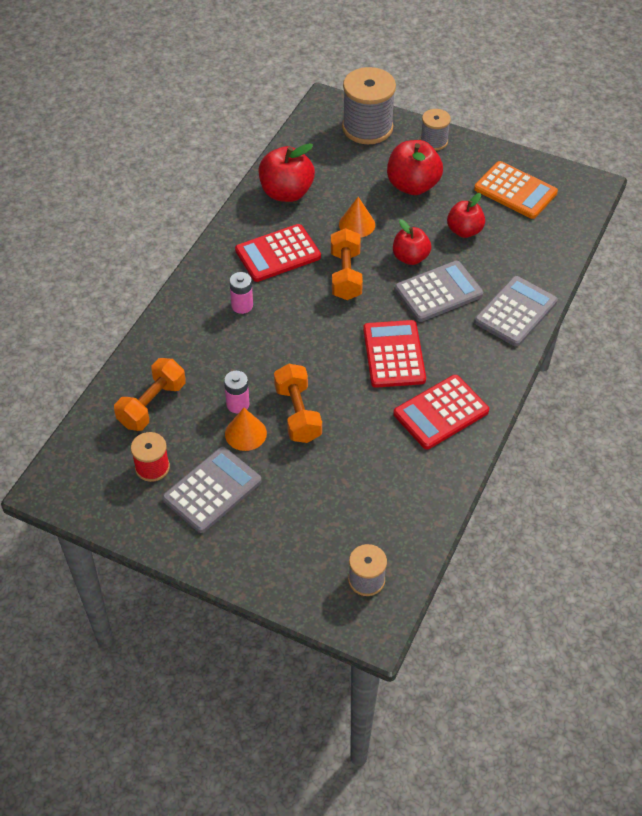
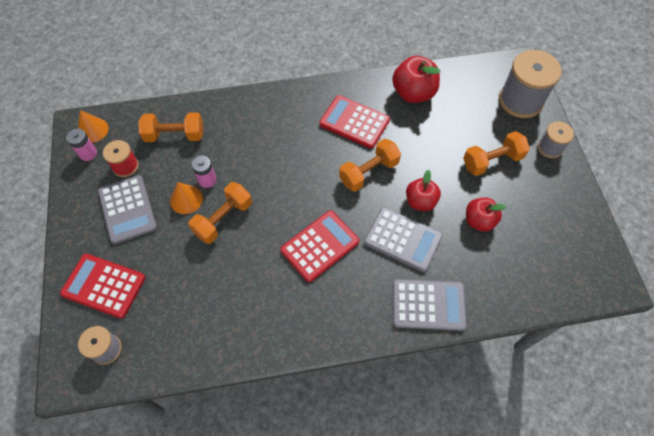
camera: 55 degrees right, 10 degrees up
(212, 490) = (127, 209): grey calculator -> grey calculator turned 60 degrees clockwise
(242, 305) = (292, 131): pink battery -> pink battery (88, 153)
(357, 224) = (422, 150): orange cone -> orange cone (93, 130)
(412, 185) = (492, 161): red apple -> orange dumbbell
(441, 412) = (288, 310): red calculator -> red calculator (104, 286)
(515, 191) = (554, 231): orange calculator -> none

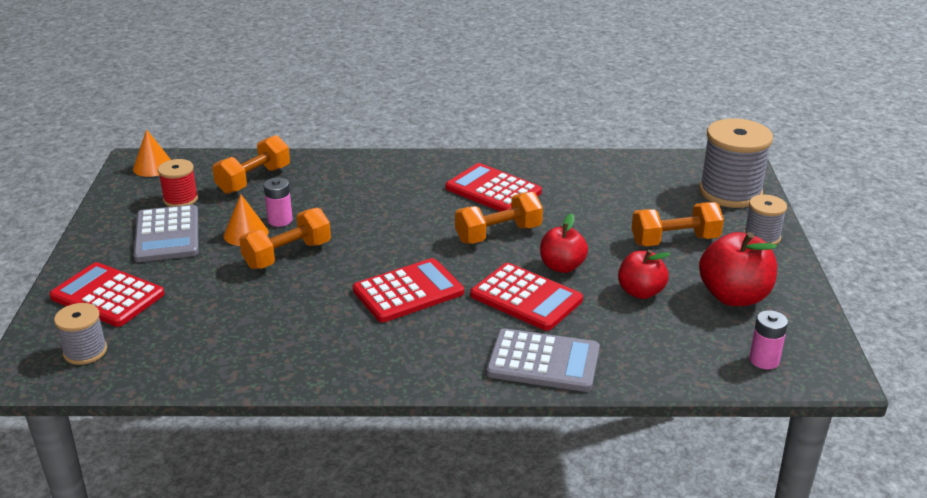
camera: 10 degrees right, 30 degrees down
(88, 153) = (139, 185): pink battery -> pink battery (764, 360)
(175, 135) = (254, 180): orange dumbbell -> orange dumbbell turned 60 degrees counterclockwise
(403, 239) = (526, 298): grey calculator -> red calculator
(413, 93) = (582, 173): red apple -> red apple (734, 296)

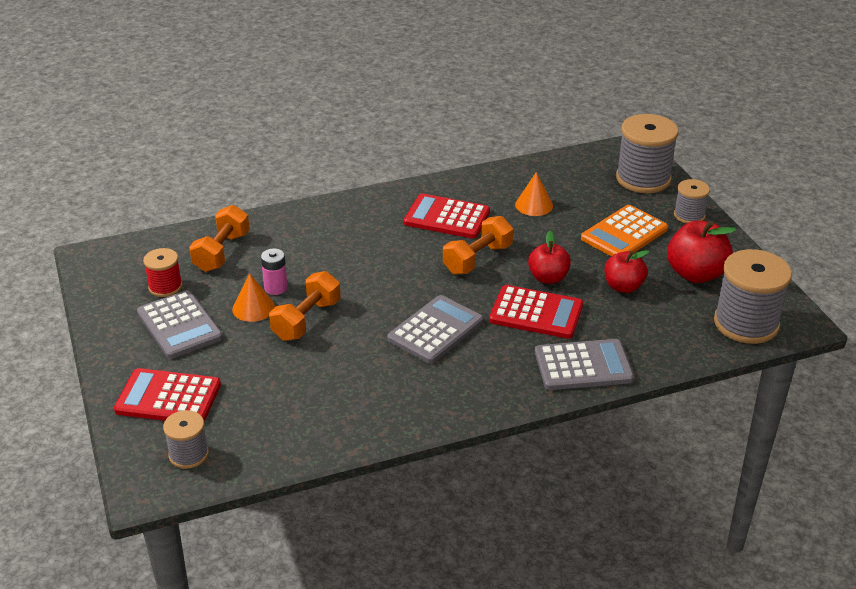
camera: 20 degrees left, 5 degrees up
(153, 166) = (112, 258): orange cone -> orange cone (534, 205)
(408, 291) = (435, 330): red calculator -> grey calculator
(675, 241) = (624, 234): orange dumbbell -> orange calculator
(764, 360) = (746, 323): pink battery -> grey spool

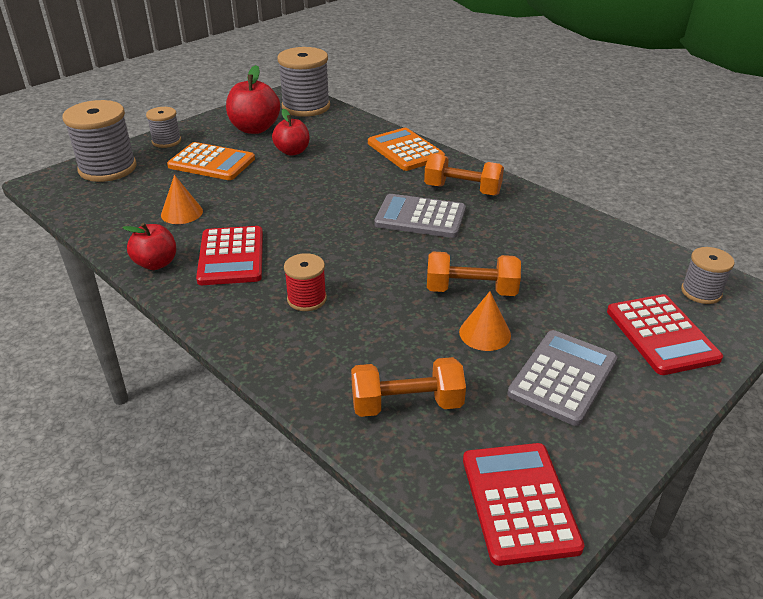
camera: 115 degrees left, 0 degrees up
(165, 287) = (512, 425): red spool -> red spool (307, 299)
(276, 288) = (438, 330): pink battery -> none
(477, 259) = (297, 222): orange dumbbell -> orange dumbbell (462, 190)
(536, 313) = (357, 179): red calculator -> red calculator (519, 502)
(548, 278) = (303, 183): red apple -> red apple (156, 263)
(583, 366) = (405, 150): grey calculator -> orange calculator

